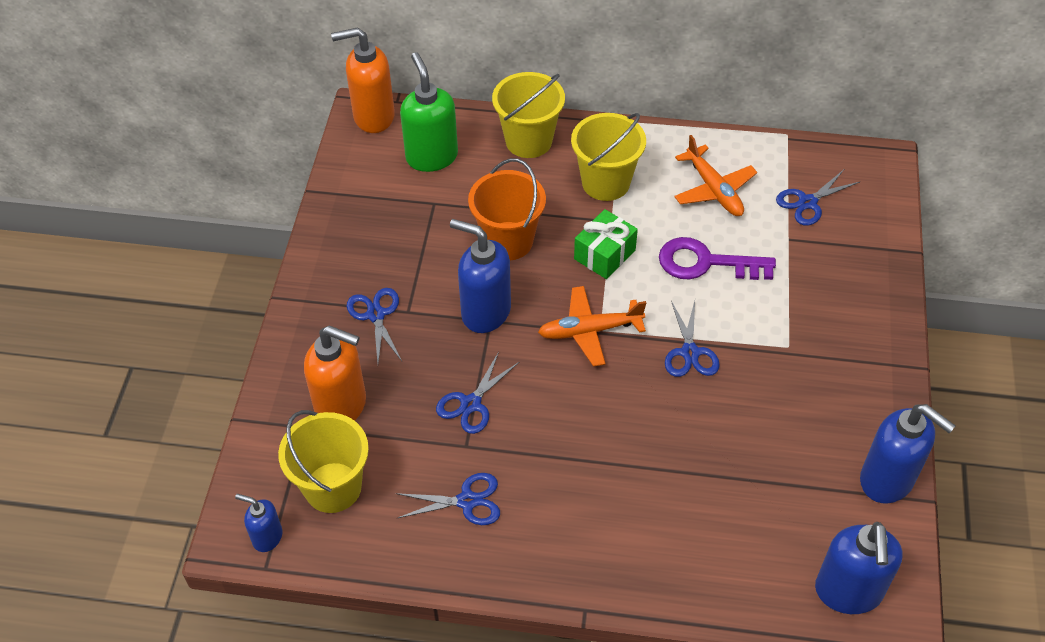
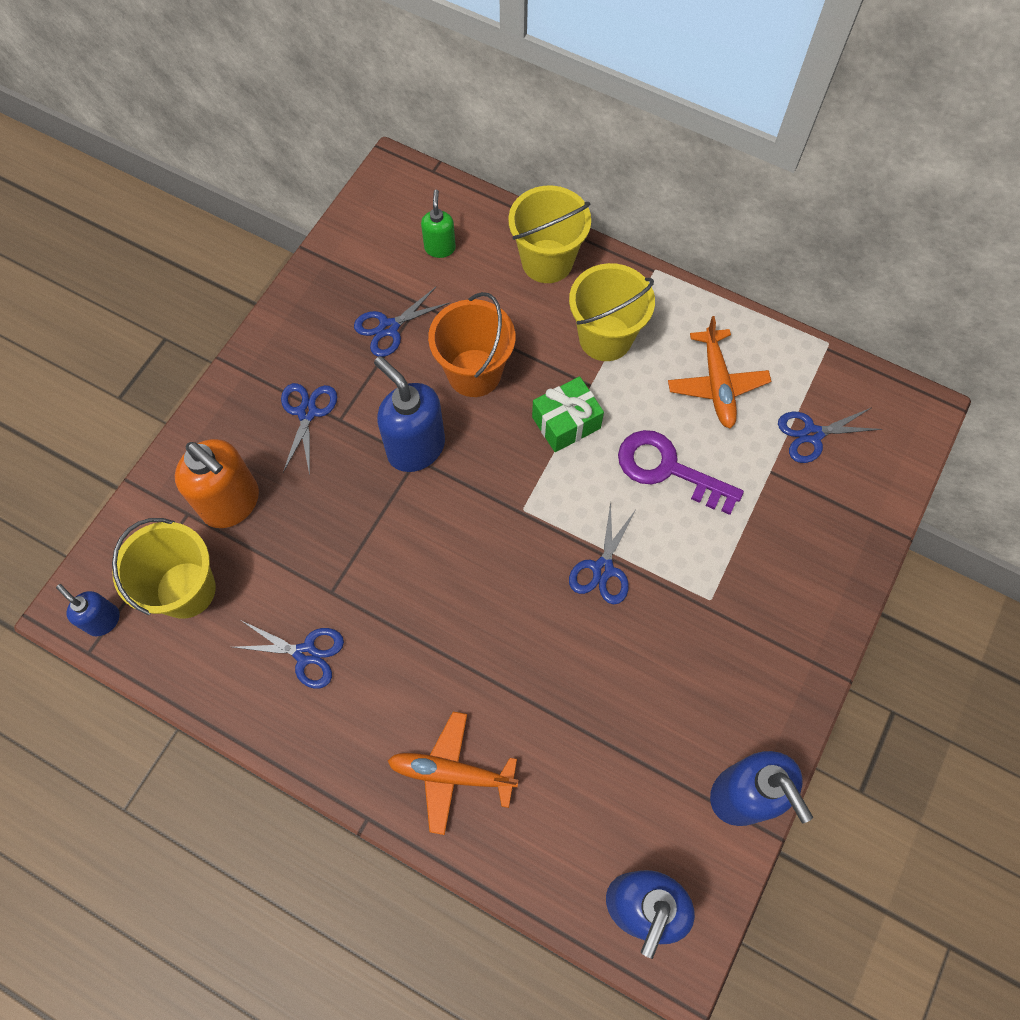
camera: 20 degrees right, 15 degrees up
(373, 117) = (401, 181): orange soap dispenser -> none
(431, 157) = (440, 248): green soap dispenser -> green soap dispenser, size x0.54
(471, 404) = (356, 547): blue scissors -> blue scissors (389, 328)
(590, 331) = (511, 506): orange plane -> orange plane (452, 773)

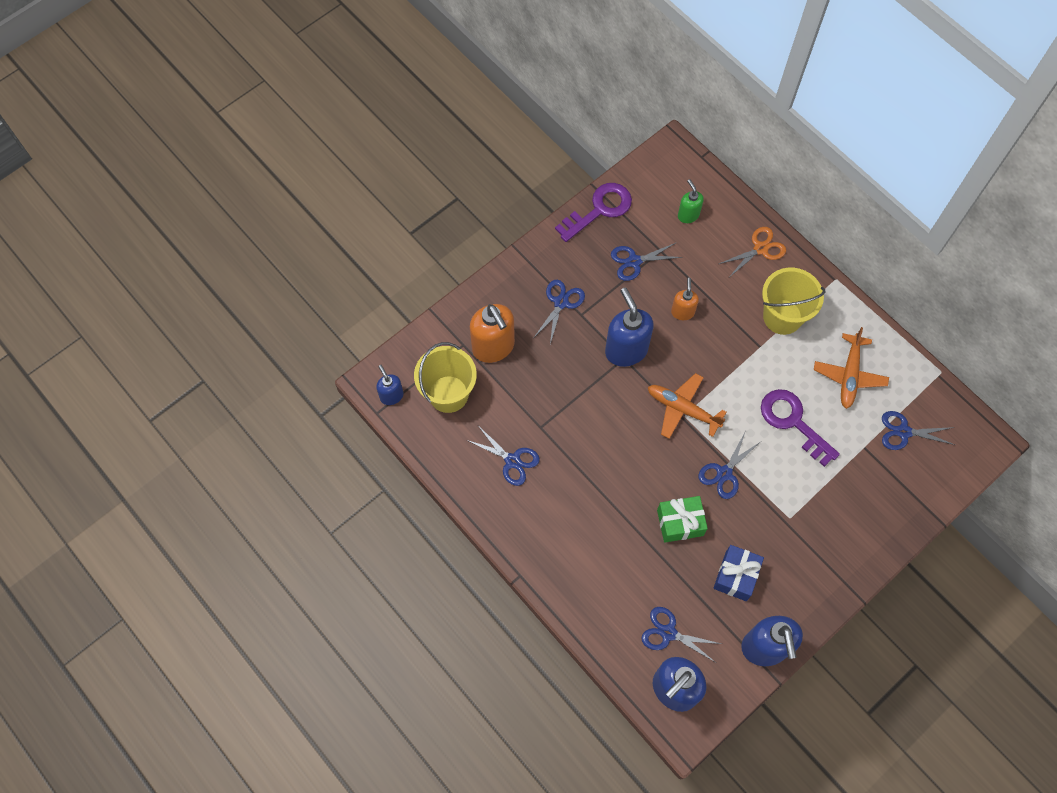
camera: 20 degrees right, 0 degrees up
(321, 276) = (599, 210): none -> purple key
(440, 248) = (688, 215): green soap dispenser -> green soap dispenser turned 45 degrees counterclockwise
(452, 773) = (582, 567): orange plane -> orange plane (683, 409)
(474, 373) = (682, 312): orange bucket -> orange soap dispenser
(547, 261) = (760, 249): yellow bucket -> orange scissors
(566, 423) = (734, 367): green gift -> green gift (680, 523)
(605, 824) = (668, 633): none -> blue scissors
(668, 707) = (736, 576): none -> blue gift

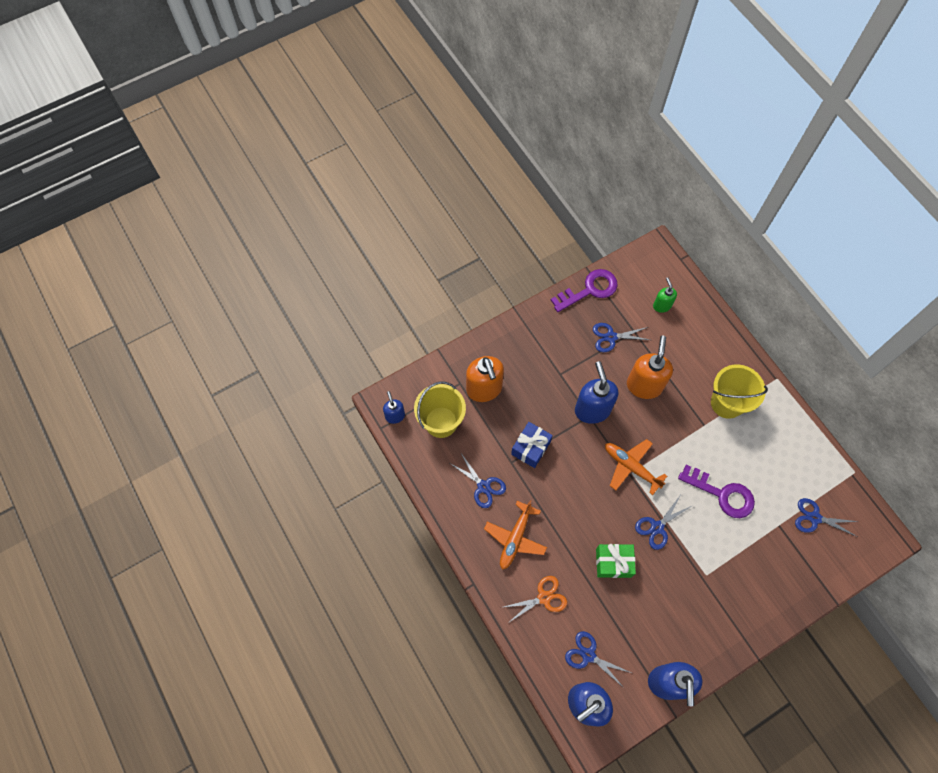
camera: 10 degrees right, 0 degrees up
(561, 302) = (545, 361): blue scissors -> none
(682, 312) = (644, 385): orange soap dispenser -> orange soap dispenser, size x1.84
(736, 576) = (653, 616): blue gift -> blue gift (531, 448)
(760, 249) = (717, 343): orange scissors -> orange scissors (544, 597)
(793, 422) = (722, 494): purple key -> purple key turned 150 degrees clockwise
(849, 374) = (776, 461): orange plane -> orange plane (515, 538)

